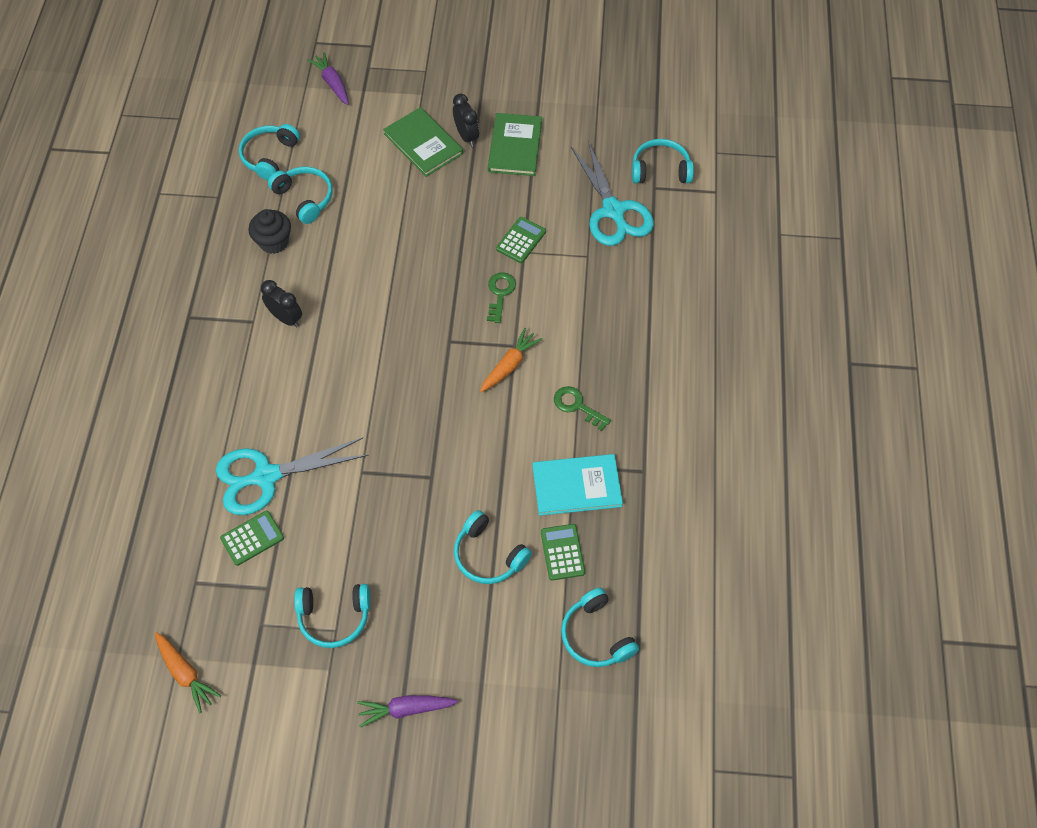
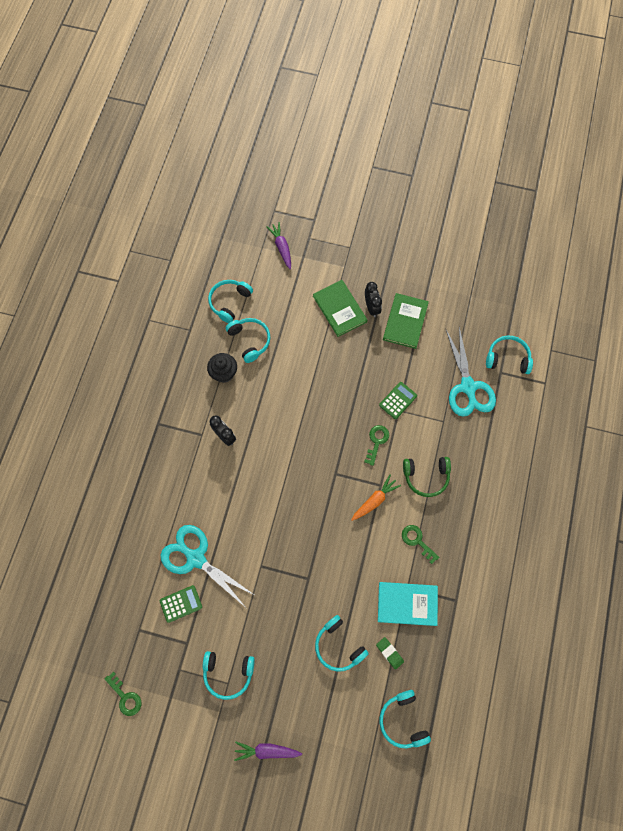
camera: 10 degrees right, 10 degrees up
(186, 674) = (125, 697): orange carrot -> green key
(266, 476) = (195, 558): turquoise scissors -> turquoise scissors turned 45 degrees clockwise
(562, 552) = (389, 653): green calculator -> green eraser
(575, 326) = (426, 477): none -> green headphones

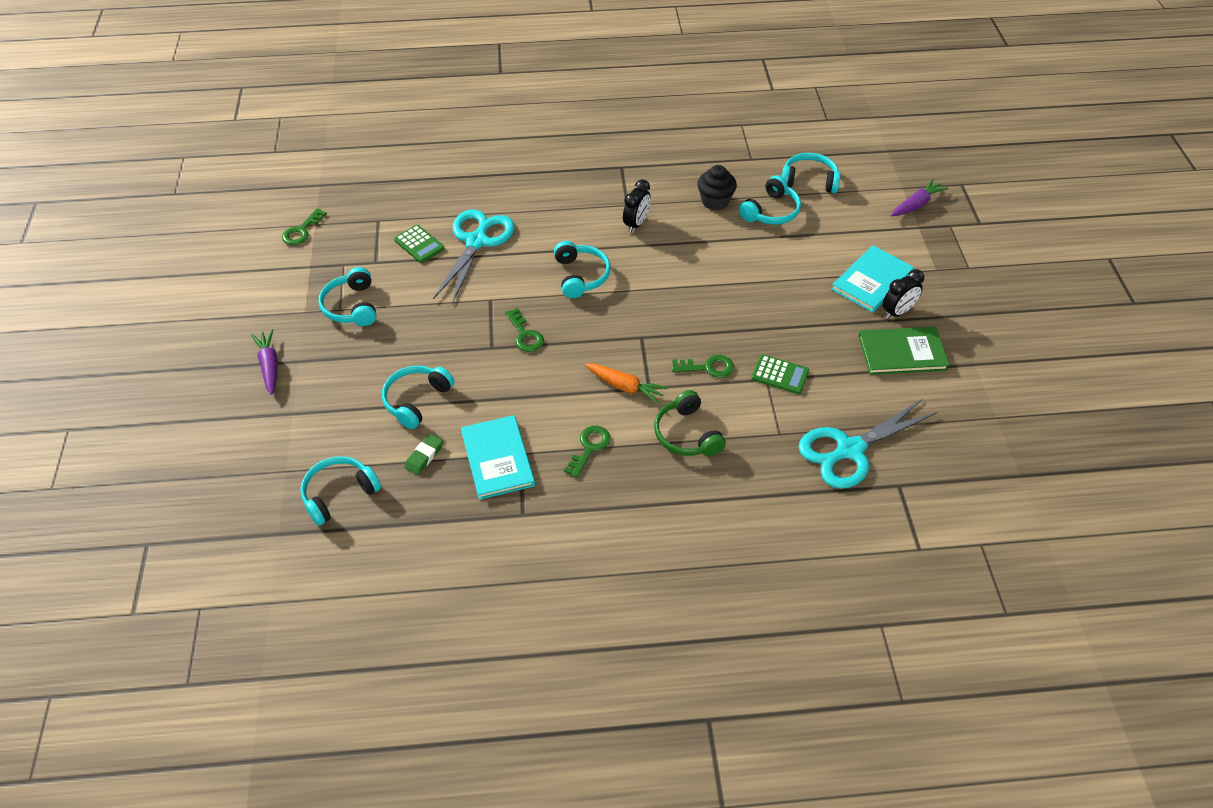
camera: 70 degrees right, 20 degrees down
(304, 552) = (525, 335): none -> green key
(339, 309) = (872, 281): green book -> turquoise book
(507, 358) = (928, 488): turquoise headphones -> turquoise headphones (581, 276)

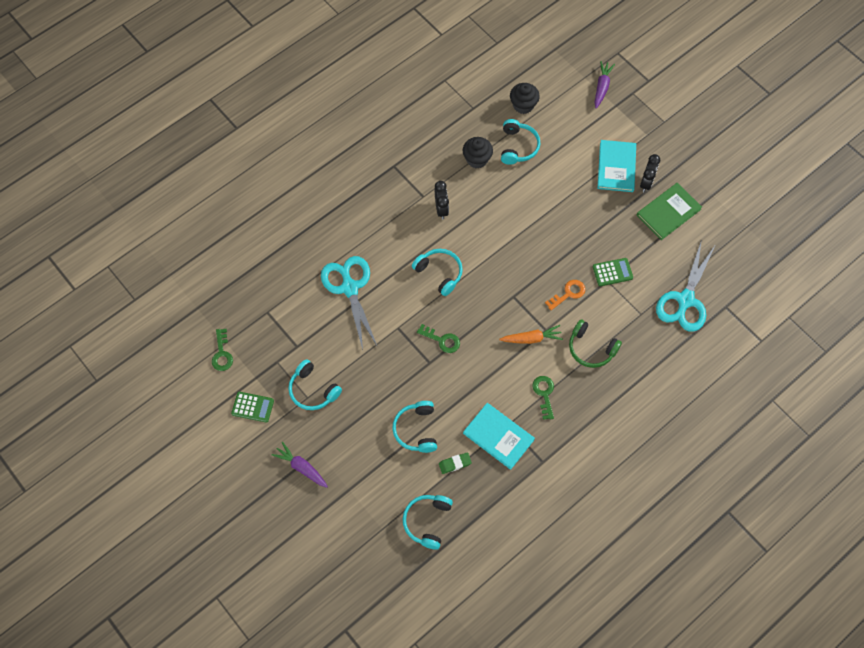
camera: 35 degrees left, 15 degrees up
(419, 244) = (313, 314): green calculator -> green calculator (253, 407)
(424, 456) = (455, 464): green eraser -> green eraser turned 75 degrees clockwise
(707, 367) = (568, 293): green key -> orange key
(809, 180) = (523, 105): turquoise headphones -> black cupcake

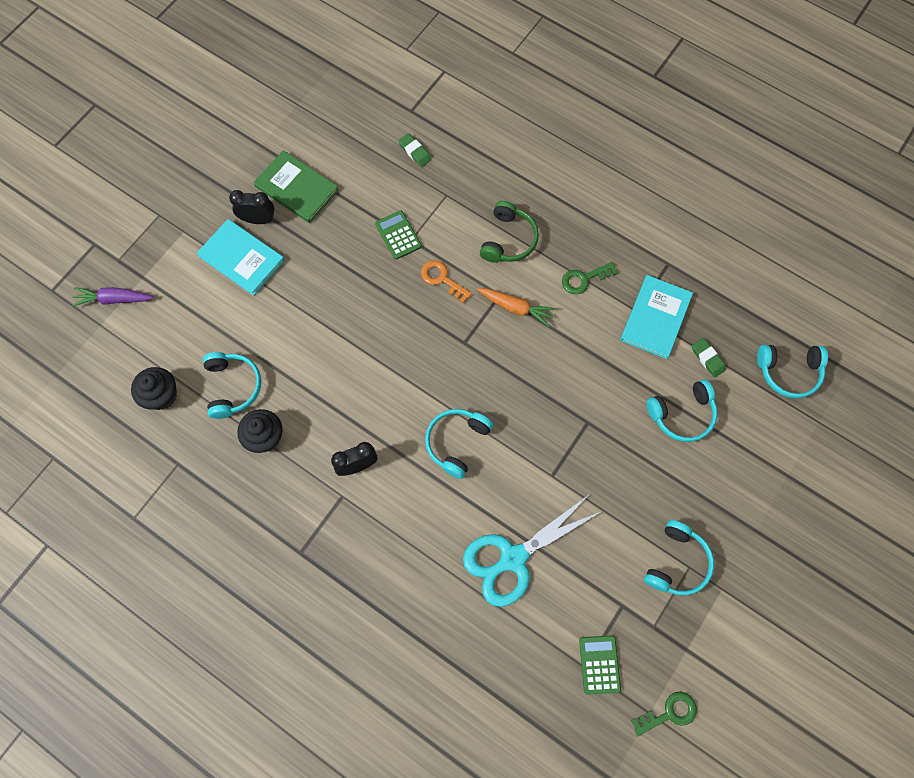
camera: 105 degrees left, 5 degrees up
(253, 407) = (729, 639): green calculator -> green calculator (599, 664)
(301, 467) = (784, 544): purple carrot -> none
(442, 340) = (552, 415): green key -> none
(518, 146) = (233, 387): turquoise headphones -> turquoise headphones turned 90 degrees clockwise
(532, 338) = (516, 308): orange carrot -> orange carrot turned 135 degrees clockwise
(616, 167) = (241, 258): turquoise book -> turquoise book turned 45 degrees clockwise
(685, 300) = (414, 152): turquoise scissors -> green eraser

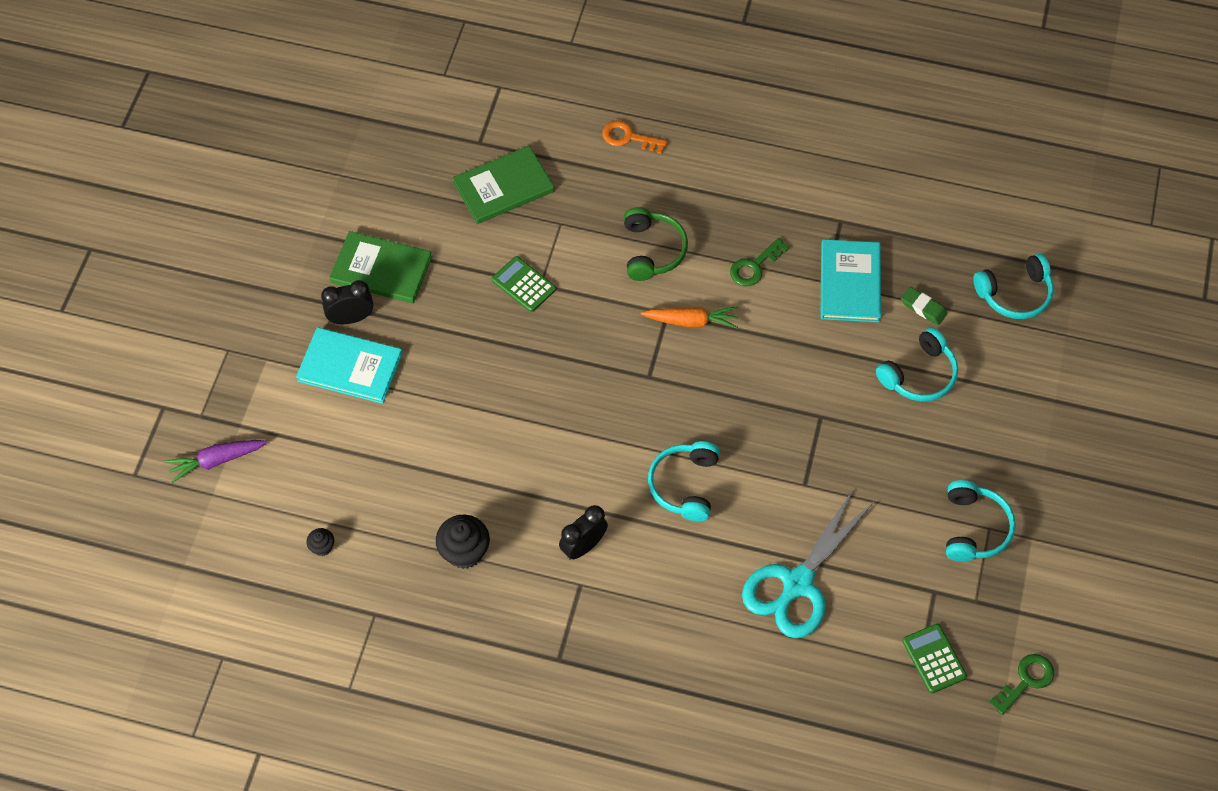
camera: 20 degrees left, 10 degrees down
(162, 395) = (322, 547): black cupcake -> black cupcake, size x0.52
(233, 387) = (403, 510): turquoise headphones -> none
(414, 152) = (503, 187): green eraser -> green book
(442, 279) = (594, 317): orange key -> orange key (629, 138)

